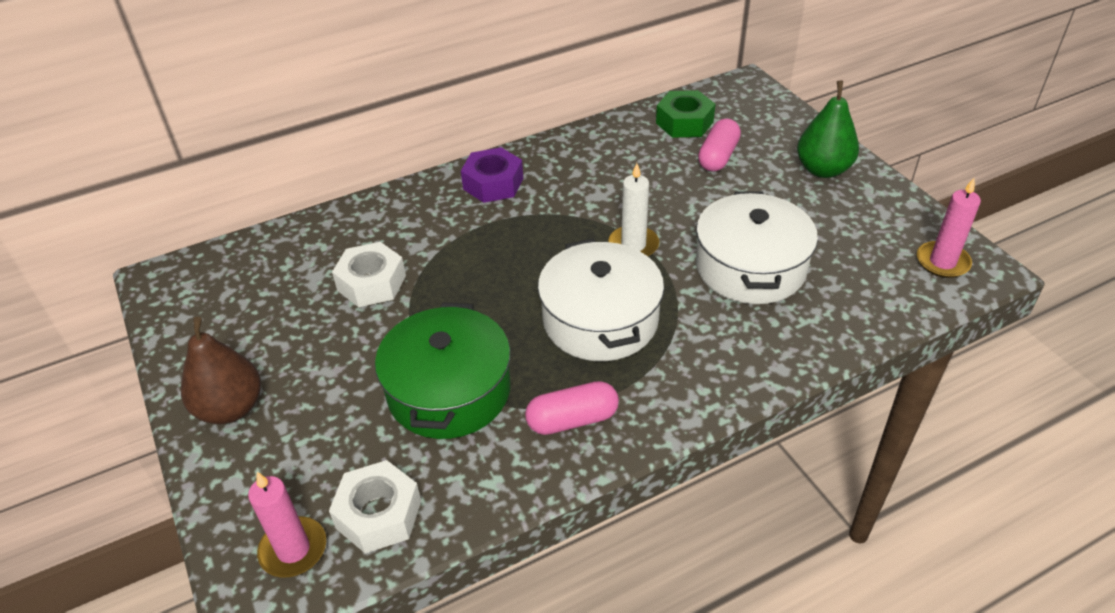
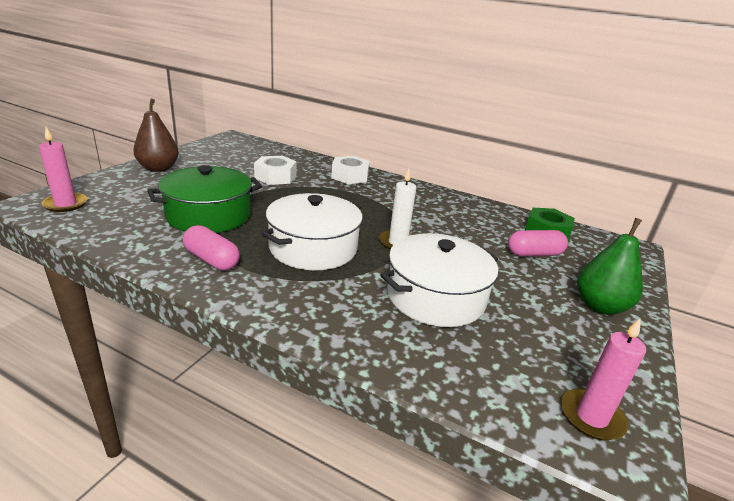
camera: 50 degrees right, 15 degrees down
(378, 514) = (99, 219): white nut -> white nut (350, 176)
(493, 183) = (393, 187): purple nut -> none

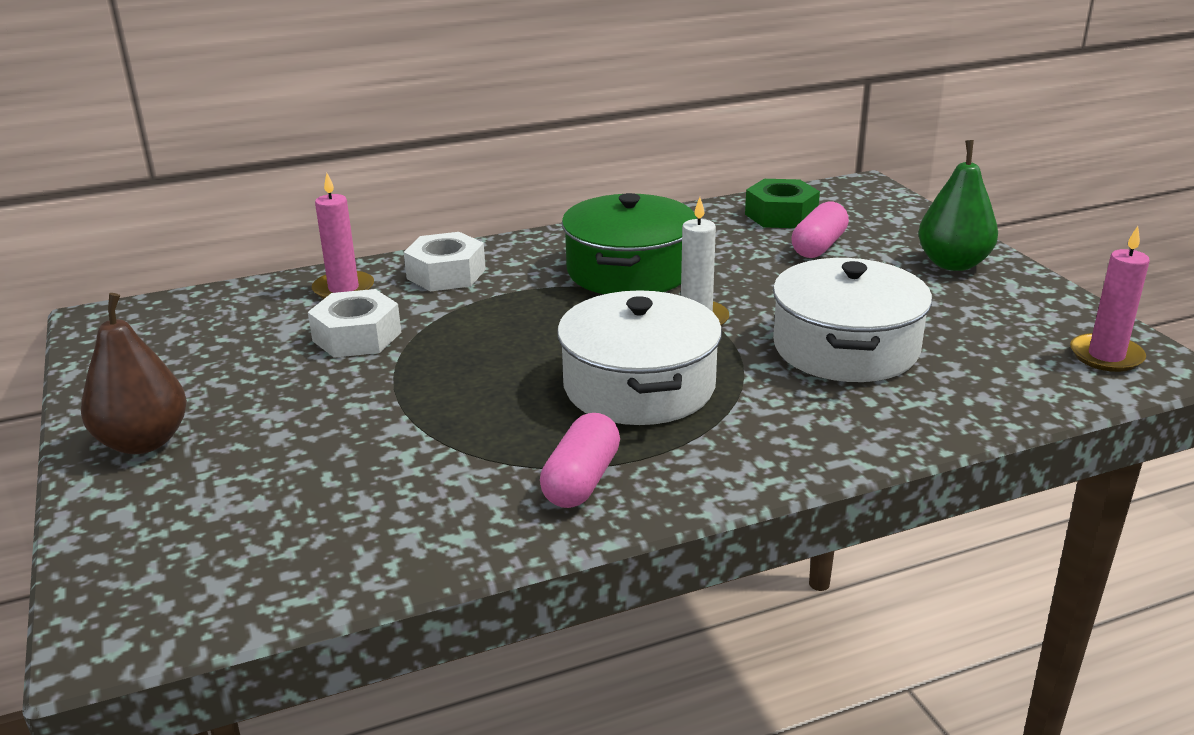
camera: 45 degrees left, 0 degrees up
(65, 204) = (175, 587): pink candle -> pink candle (343, 289)
(209, 215) = (425, 442): green pot -> green pot (629, 270)
(212, 260) = (581, 480): pink capsule -> pink capsule turned 60 degrees counterclockwise

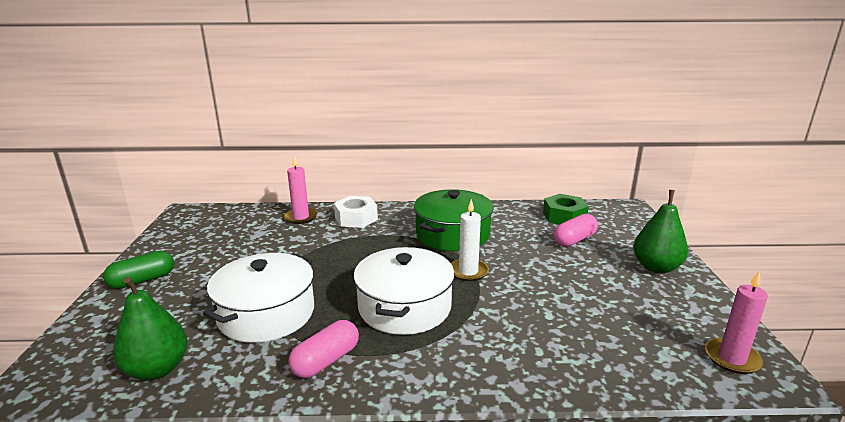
camera: 20 degrees right, 5 degrees down
(144, 442) = (142, 280): brown pear -> green capsule
(317, 555) = (157, 369): none -> green pear
(357, 336) = (285, 244): white nut -> none
(845, 347) = (547, 310): white pot -> white pot (266, 313)

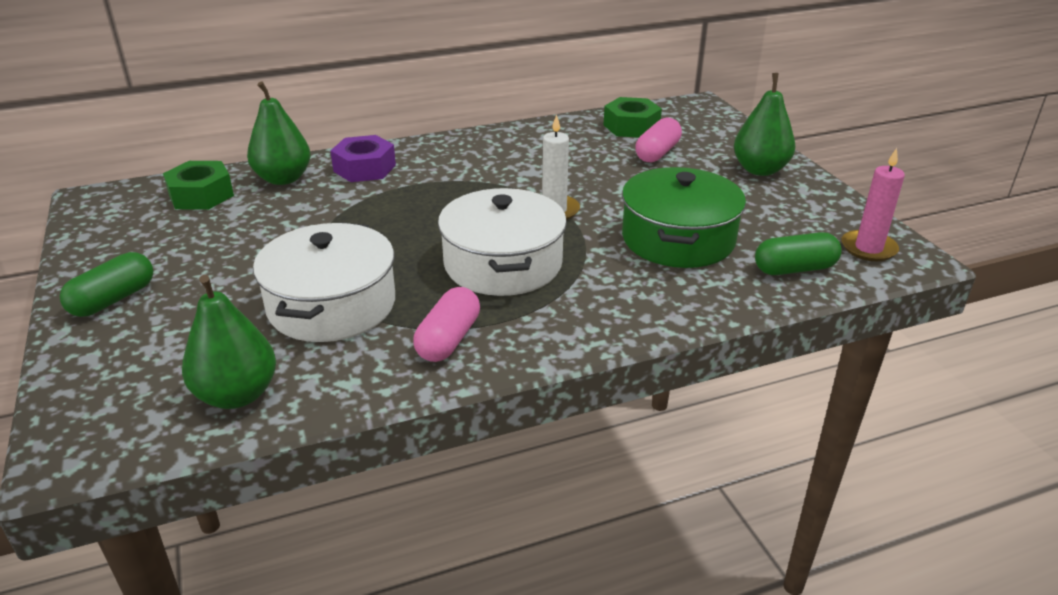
camera: 20 degrees left, 10 degrees up
(245, 220) = (201, 195): none -> green nut
(301, 217) = (283, 179): pink candle -> green pear
(356, 218) = (364, 168): white nut -> purple nut
(452, 234) = (507, 169): green pot -> green pot (678, 239)
(649, 363) = (794, 269): none -> green capsule

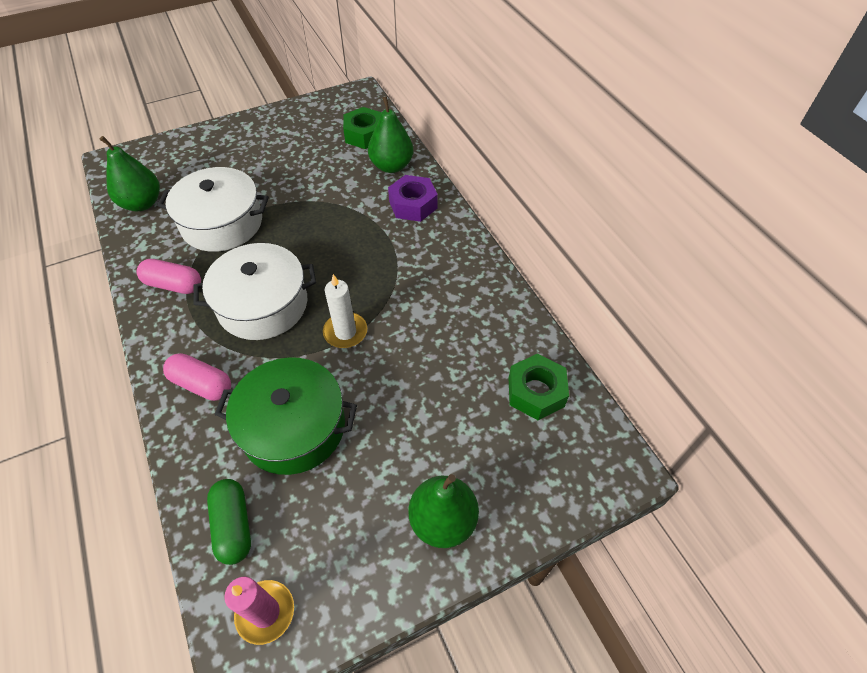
camera: 85 degrees right, 20 degrees up
(113, 299) = (241, 135): green capsule -> none
(657, 153) = (472, 416): pink capsule -> pink capsule (202, 384)

